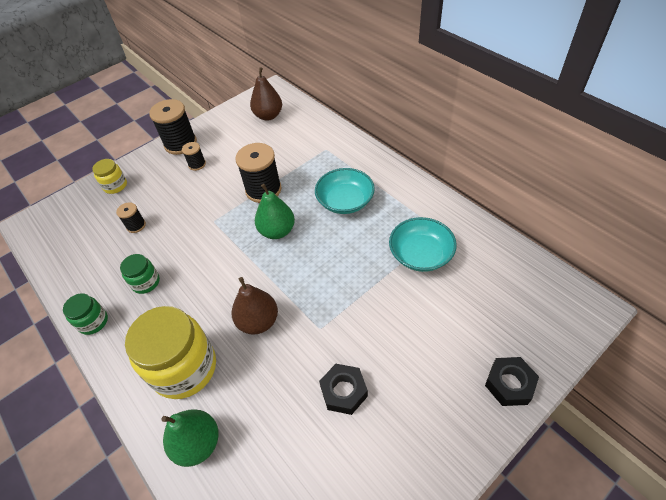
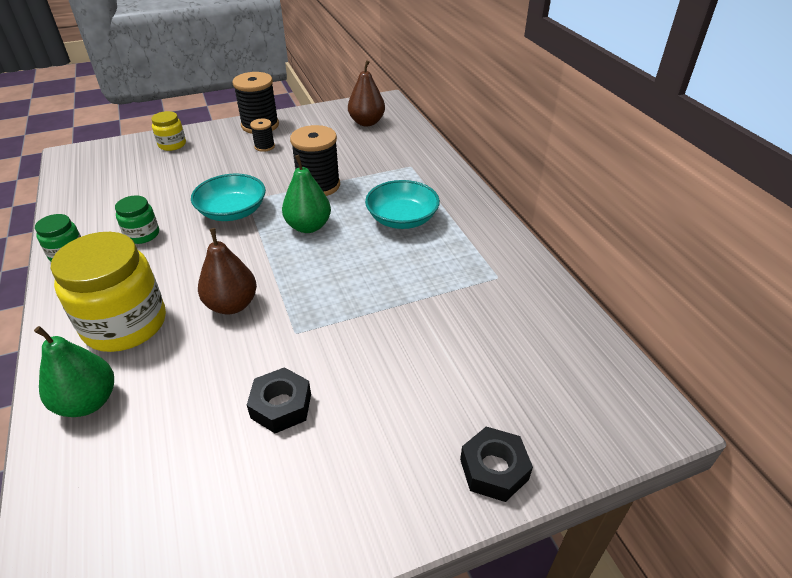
camera: 15 degrees right, 10 degrees down
(136, 225) = (168, 183): black spool -> none
(420, 254) = (460, 294): turquoise bowl -> turquoise bowl (232, 211)

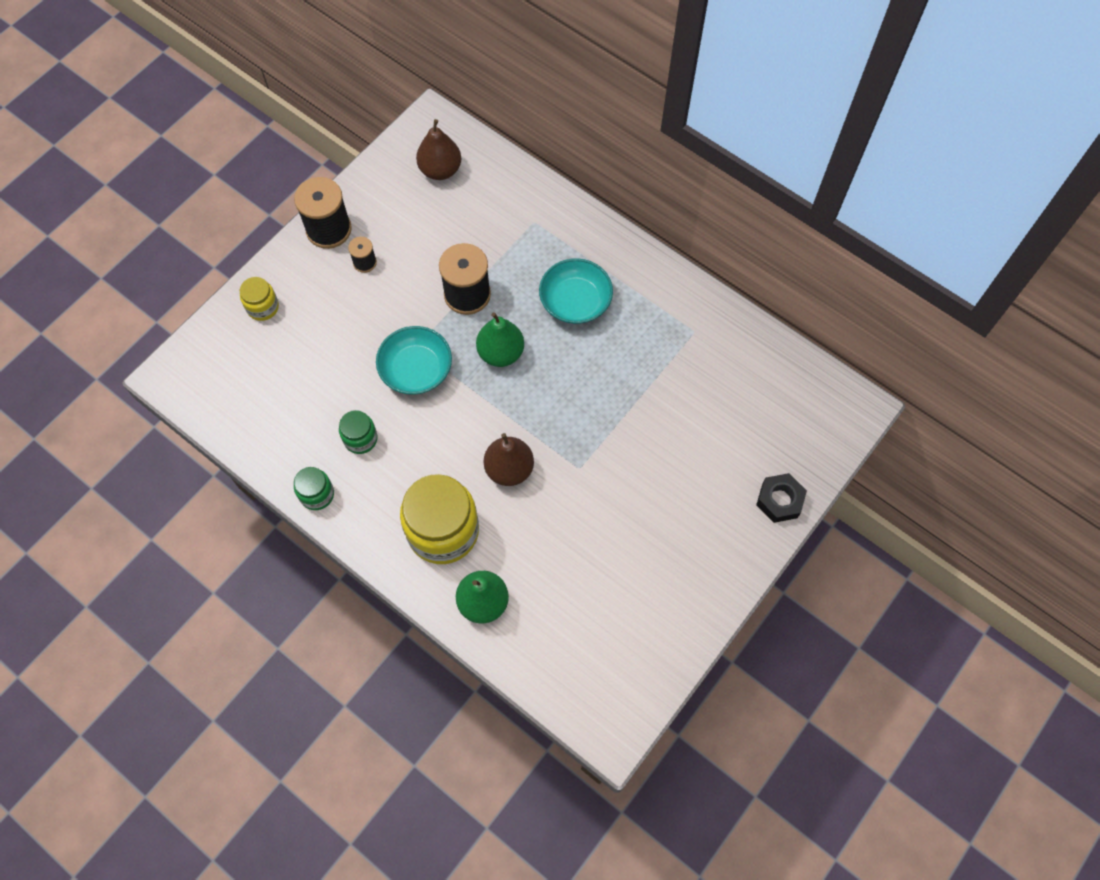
camera: 30 degrees left, 25 degrees up
(281, 406) = (618, 531): black nut -> none

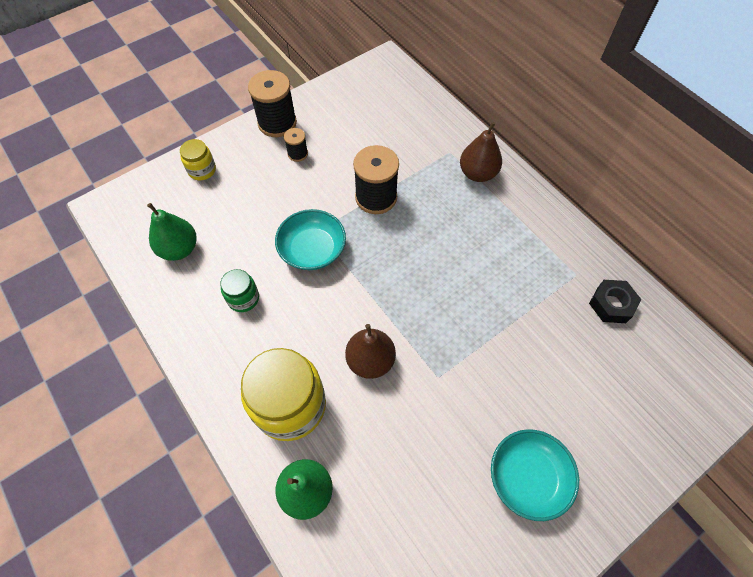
camera: 15 degrees right, 5 degrees down
(317, 494) = (187, 339): green jar -> none
(440, 170) = (382, 98): brown pear -> brown pear (477, 173)
(501, 353) = (392, 252): green pear -> green pear (179, 249)
(575, 301) = (470, 224): turquoise bowl -> turquoise bowl (528, 477)
(779, 500) = (638, 464): black nut -> black nut (611, 304)

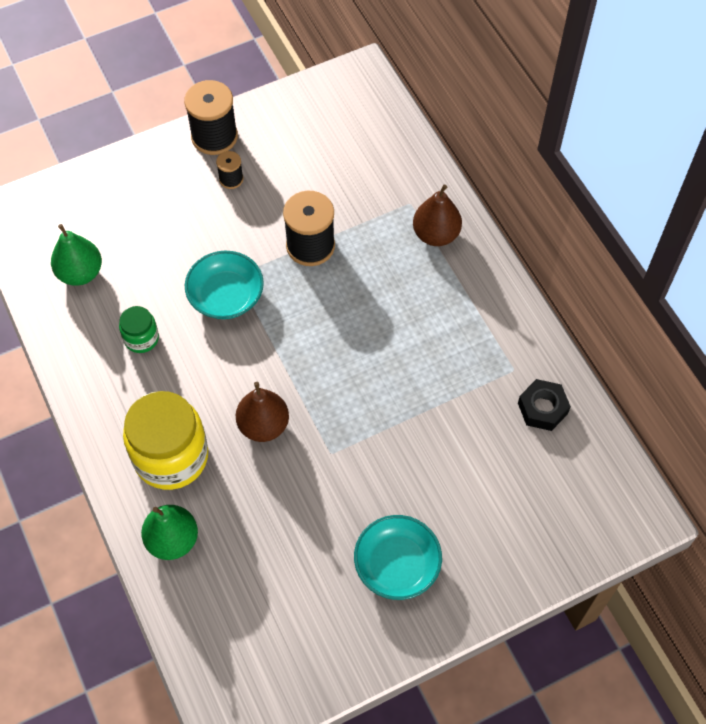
camera: 10 degrees right, 0 degrees up
(202, 170) = (118, 183): yellow jar -> none

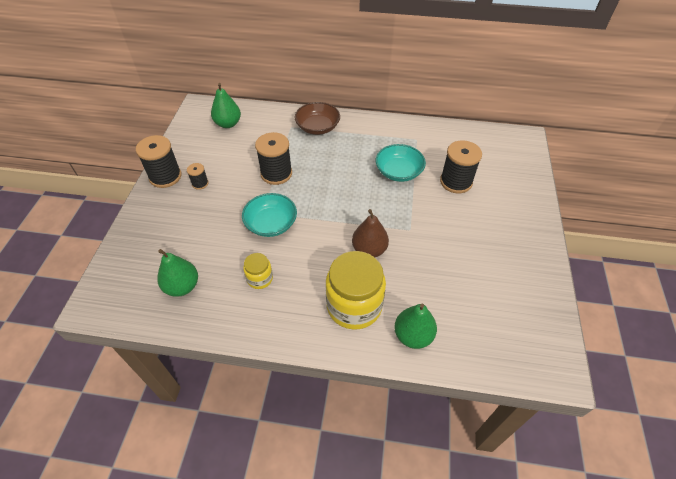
camera: 55 degrees left, 10 degrees down
(141, 338) = (260, 278): green jar -> yellow jar
(355, 130) = (228, 124): none -> green pear
(397, 564) = (497, 236): turquoise bowl -> turquoise bowl (398, 172)
(436, 234) = (317, 127): brown pear -> brown bowl
(463, 465) = (456, 182): none -> black spool
(542, 408) = (445, 140): black nut -> none

